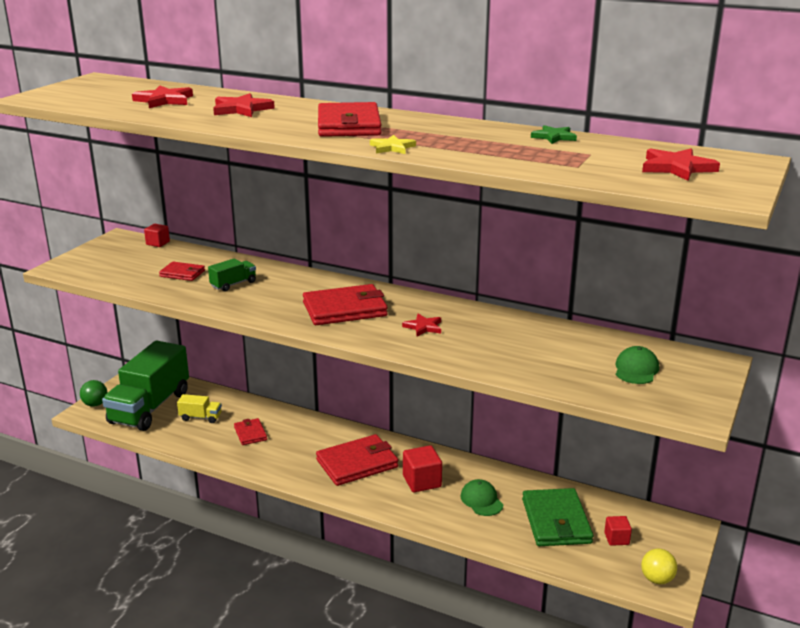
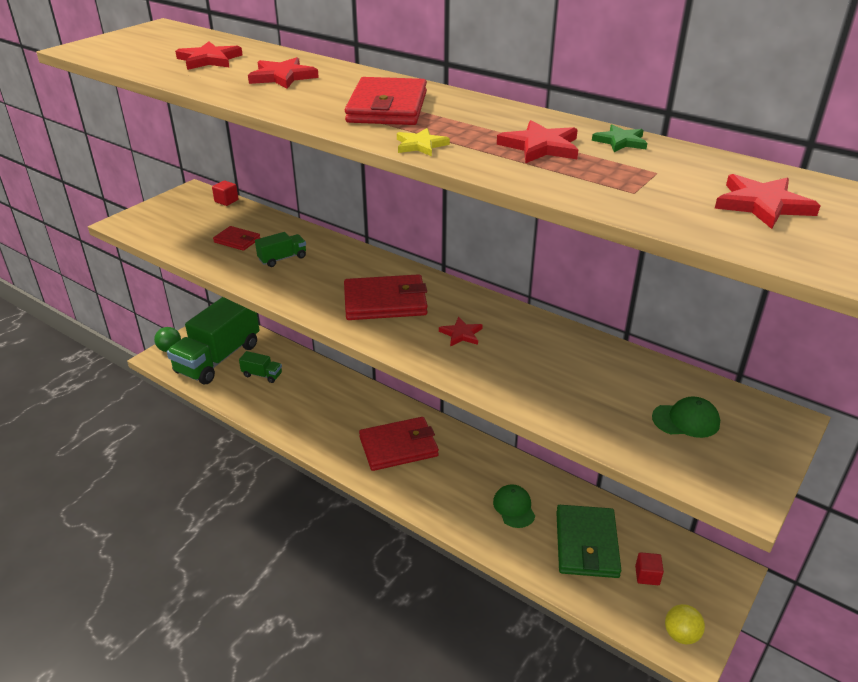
camera: 10 degrees right, 10 degrees up
(200, 417) = (262, 375): yellow truck -> green truck
(250, 433) = (304, 399): red wallet -> none
(422, 481) = (458, 476): red cube -> none
(491, 143) = (540, 147): none -> red star
(636, 369) = (686, 420): green cap -> green cap turned 60 degrees clockwise

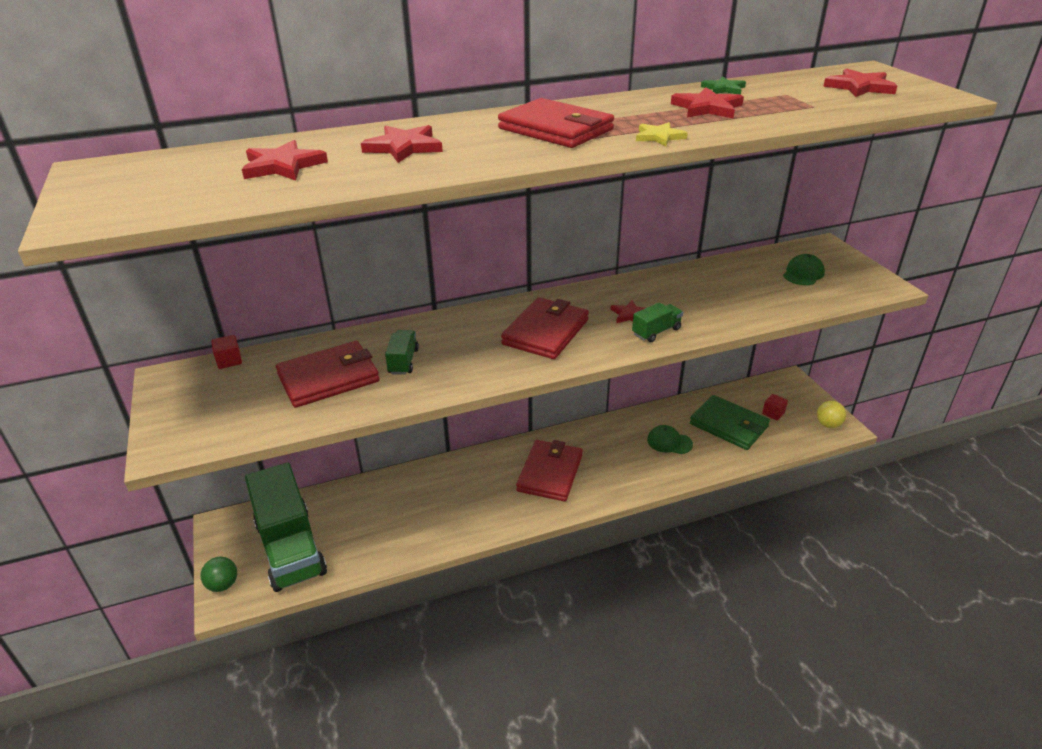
camera: 55 degrees left, 0 degrees up
(237, 240) = (329, 378): red wallet -> red wallet, size x1.86
(262, 375) = (358, 523): green truck -> green truck (656, 332)

